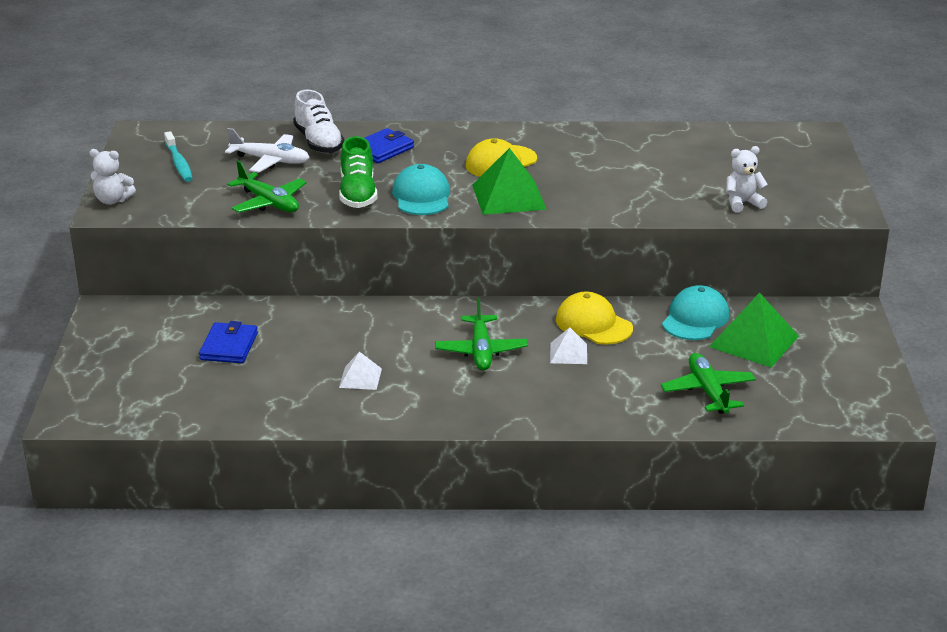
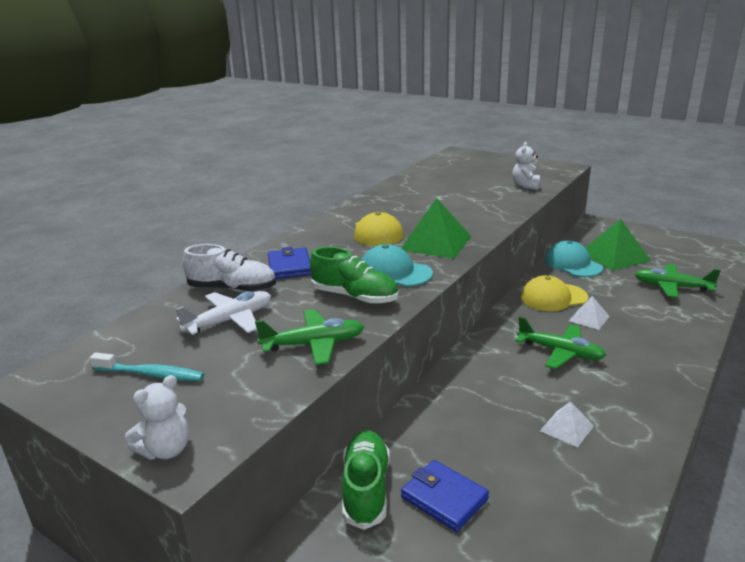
camera: 55 degrees left, 5 degrees down
(211, 315) = (366, 489): none -> green shoe

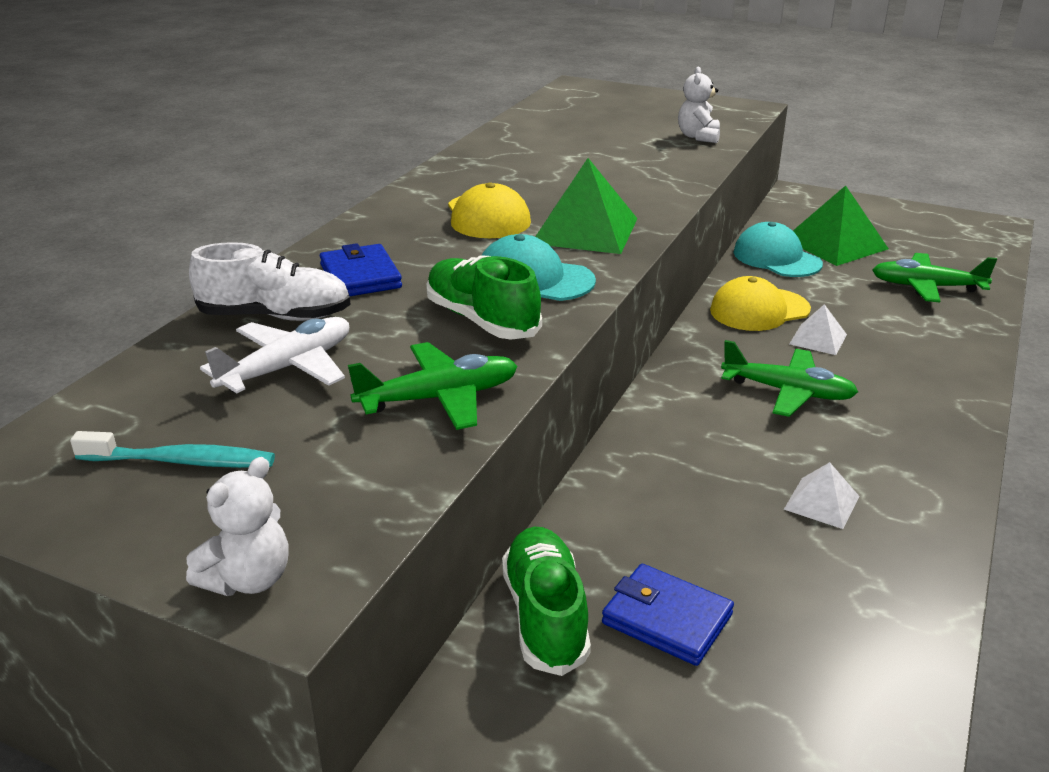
camera: 10 degrees left, 5 degrees up
(354, 297) = (482, 320): green shoe -> green shoe turned 150 degrees counterclockwise

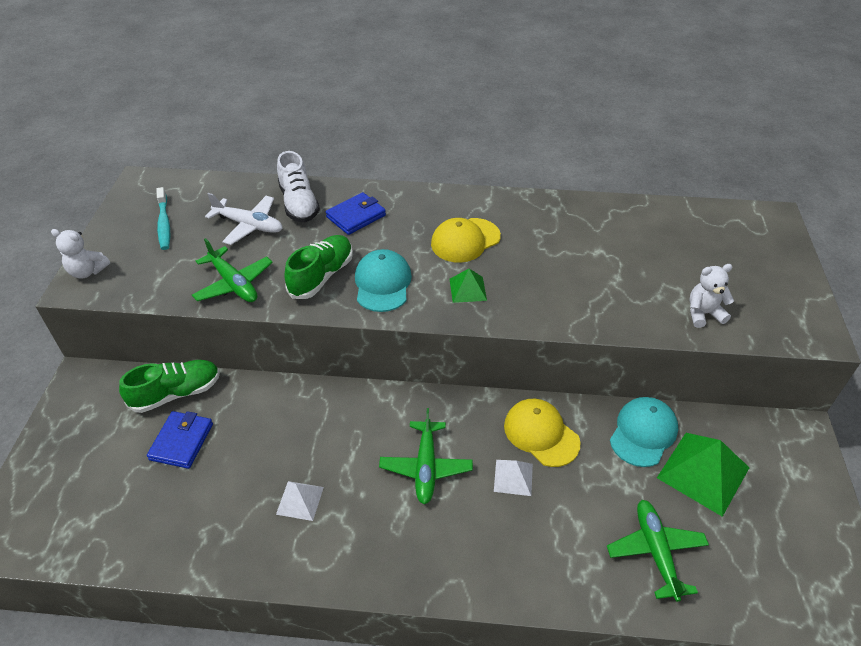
camera: 70 degrees right, 15 degrees up
(585, 230) = (467, 289): green pyramid -> green pyramid, size x0.54

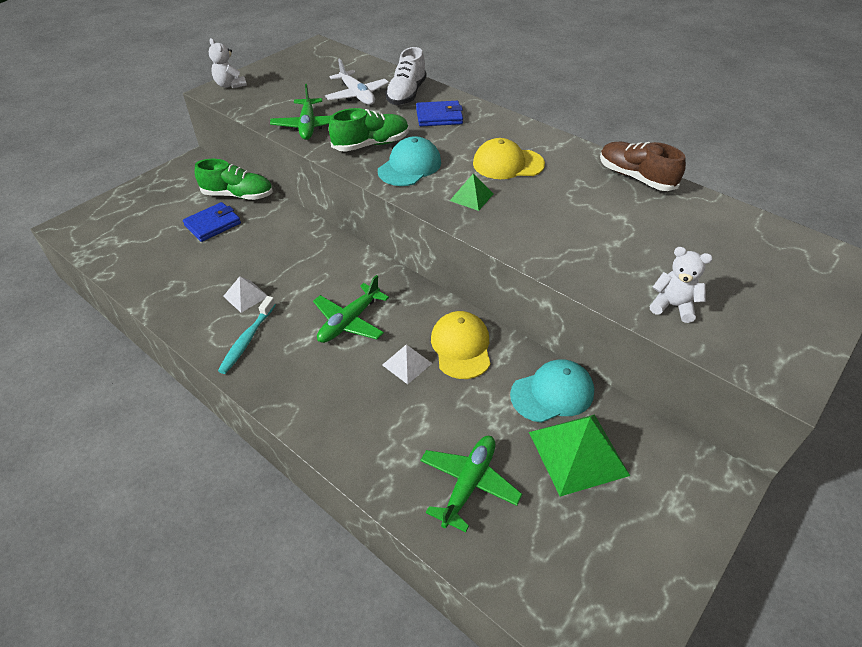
camera: 35 degrees right, 0 degrees up
(164, 224) = (304, 75): turquoise toothbrush -> turquoise toothbrush (247, 340)
(575, 207) = (635, 177): none -> brown shoe

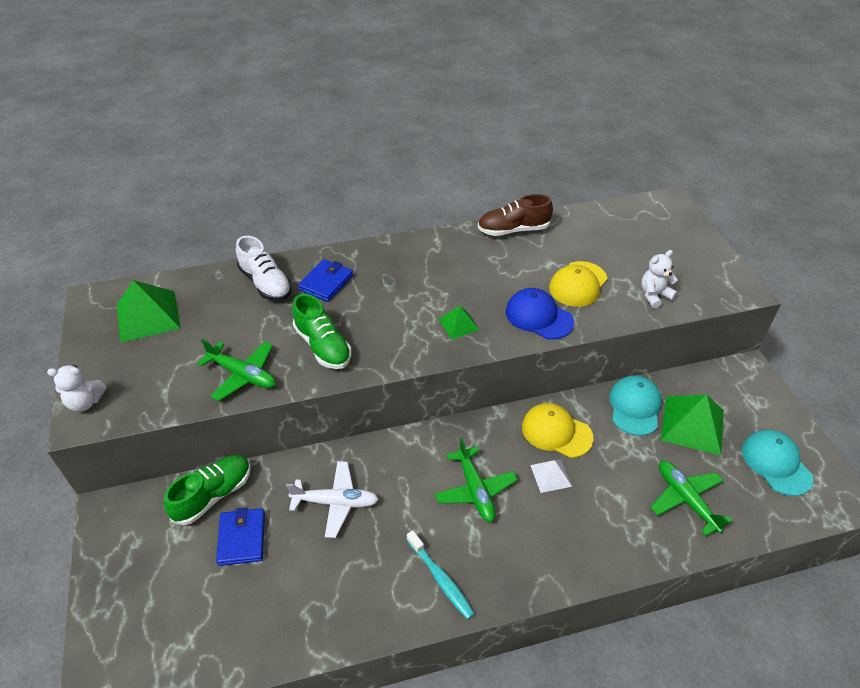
camera: 55 degrees left, 0 degrees up
(245, 296) = (379, 555): white pyramid -> none
(323, 69) = (148, 316): none -> green pyramid
(357, 95) = (228, 316): white plane -> white plane (336, 502)
(371, 144) = (323, 346): green shoe -> green shoe turned 135 degrees clockwise
(409, 166) = (382, 338): turquoise cap -> turquoise cap (776, 463)
(508, 164) = (435, 281): yellow cap -> yellow cap (578, 284)
(538, 238) = (538, 316): none -> blue cap

